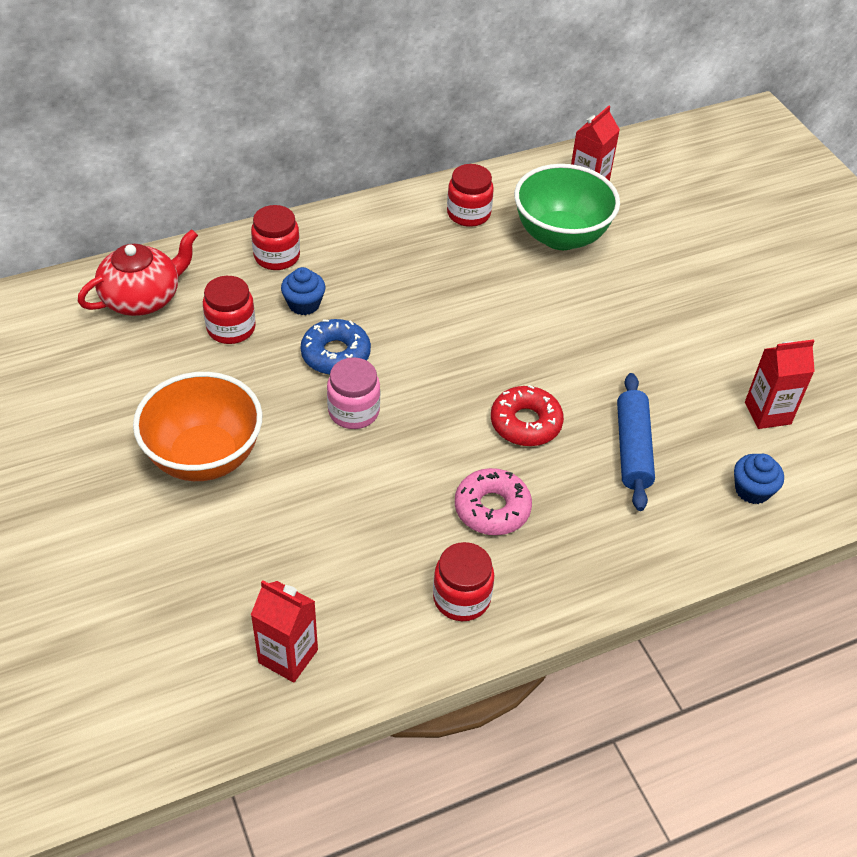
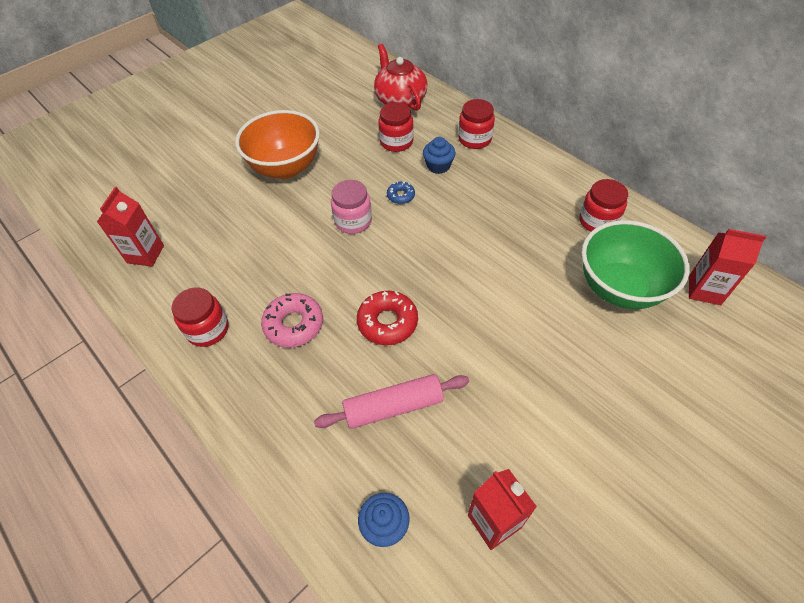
camera: 75 degrees right, 5 degrees up
(142, 298) = (400, 99): red teapot -> red teapot turned 150 degrees counterclockwise
(335, 354) = (401, 196): blue donut -> blue donut, size x0.55
(632, 449) = (393, 406): blue rolling pin -> pink rolling pin

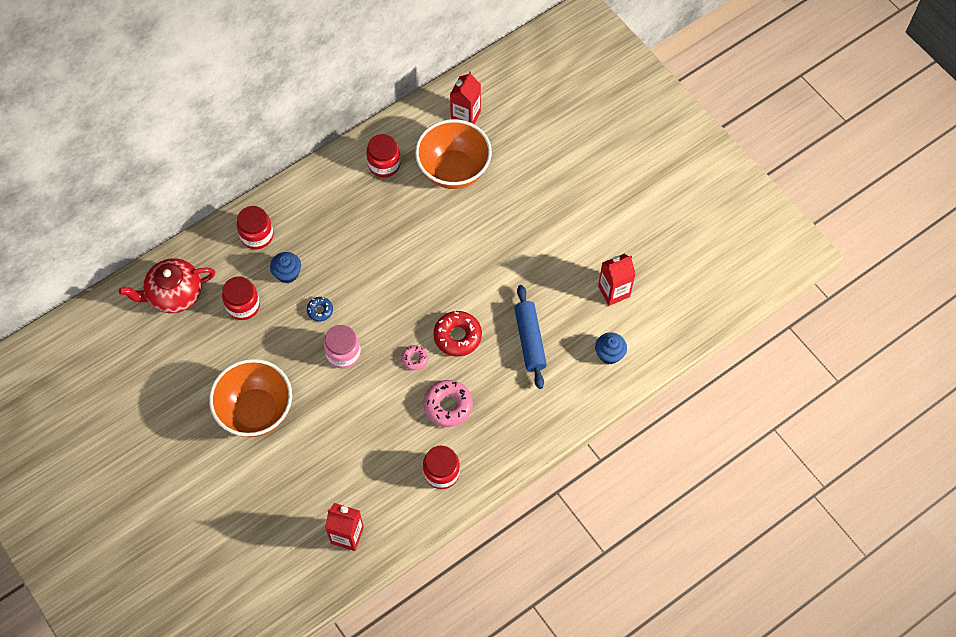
camera: 85 degrees left, 10 degrees up
(352, 284) = (414, 359): none -> pink donut
(393, 406) = (529, 340): pink rolling pin -> blue rolling pin
(619, 288) = (454, 170): green bowl -> orange bowl

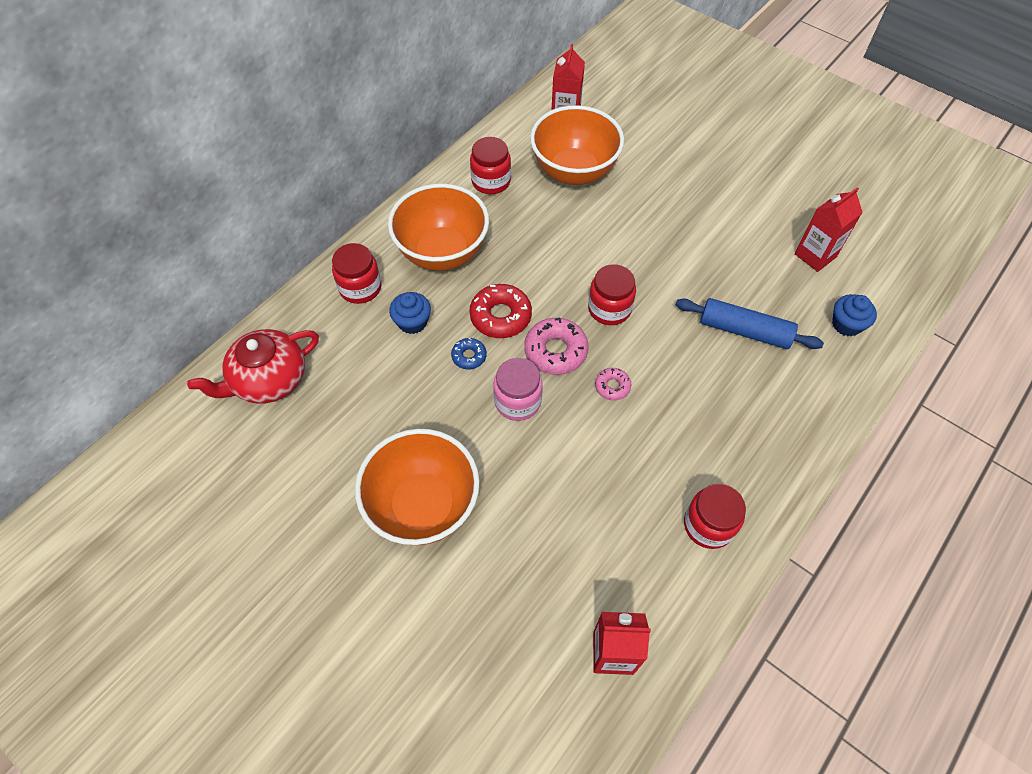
camera: 15 degrees left, 5 degrees down
(243, 305) = (366, 373): red jar -> red jar (609, 309)
(326, 220) = (442, 252): none -> orange bowl
(448, 406) = (679, 434): pink donut -> pink donut (555, 351)
(457, 336) = (655, 347): red donut -> red donut (500, 316)
(529, 340) = (744, 331): blue rolling pin -> blue rolling pin turned 45 degrees counterclockwise

